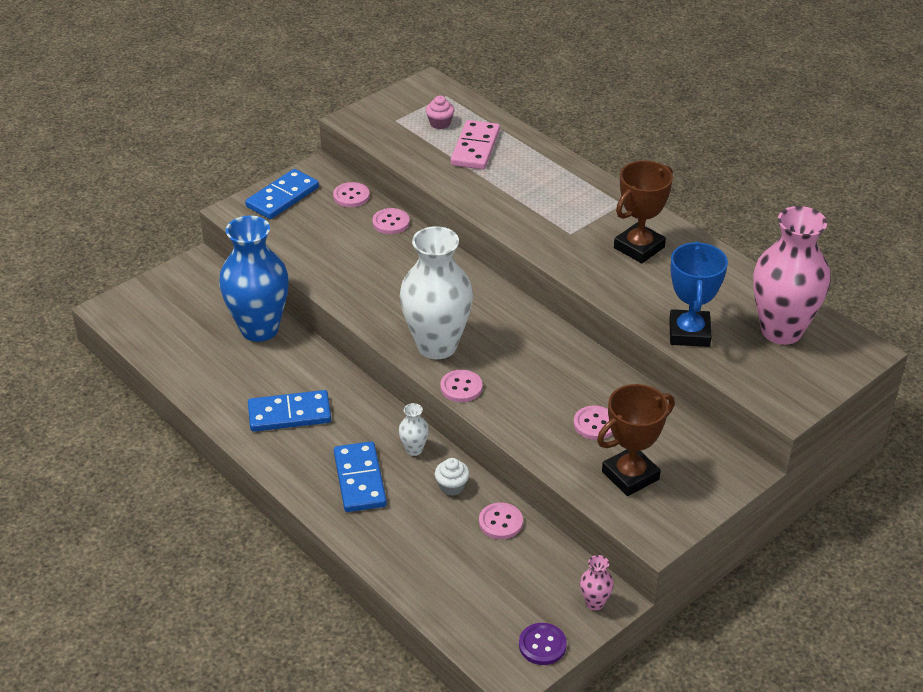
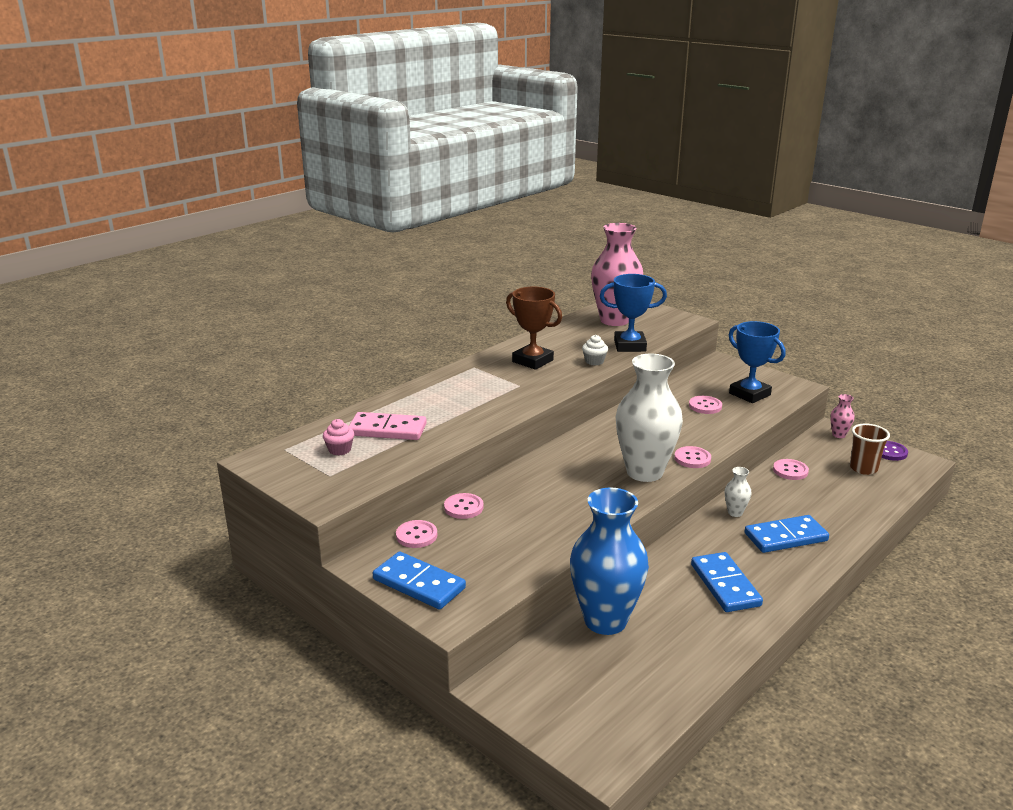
camera: 95 degrees left, 15 degrees down
(452, 486) = (766, 493): white cupcake -> white cupcake (594, 361)
(500, 599) = (863, 468): none -> brown cup
(630, 475) = (749, 394): brown trophy -> blue trophy

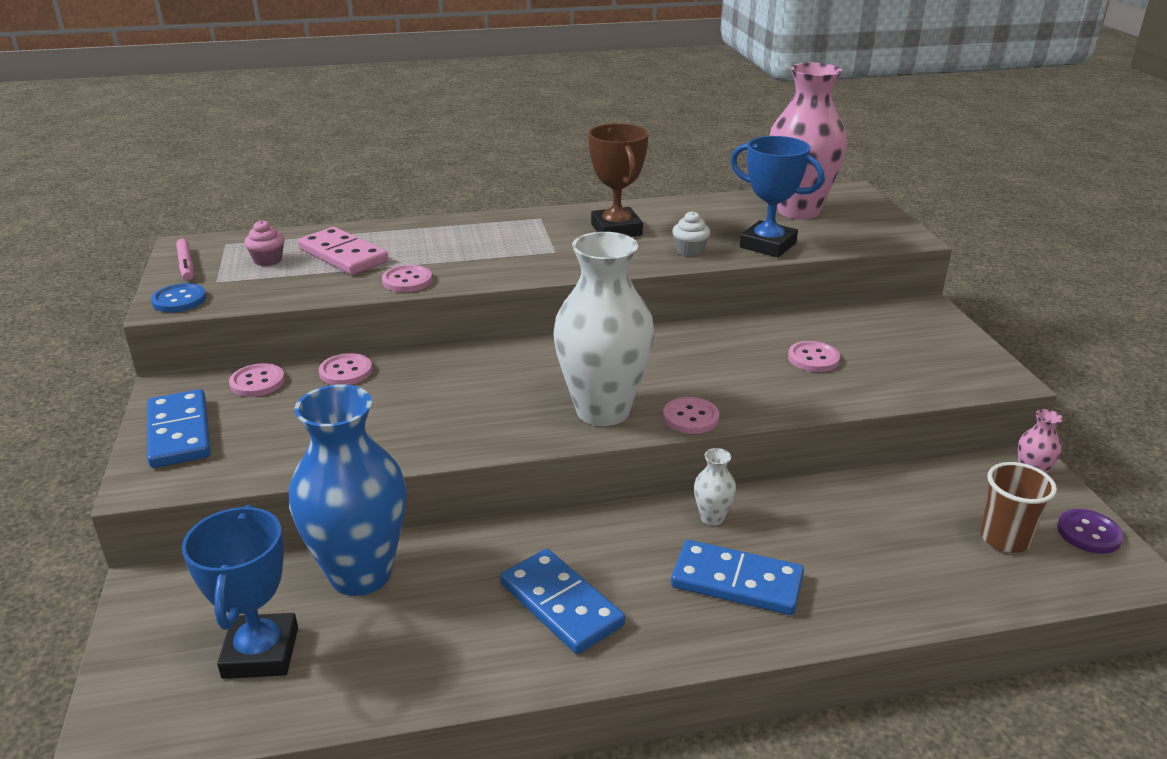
camera: 35 degrees right, 5 degrees up
(284, 473) = (186, 265): none -> pink marker
(326, 496) = (179, 300): none -> blue button
(725, 585) = (561, 604): blue domino -> blue domino turned 60 degrees counterclockwise
(749, 394) = (904, 364): blue trophy -> blue trophy (260, 653)
(790, 471) = (876, 496): pink button -> pink button (407, 281)

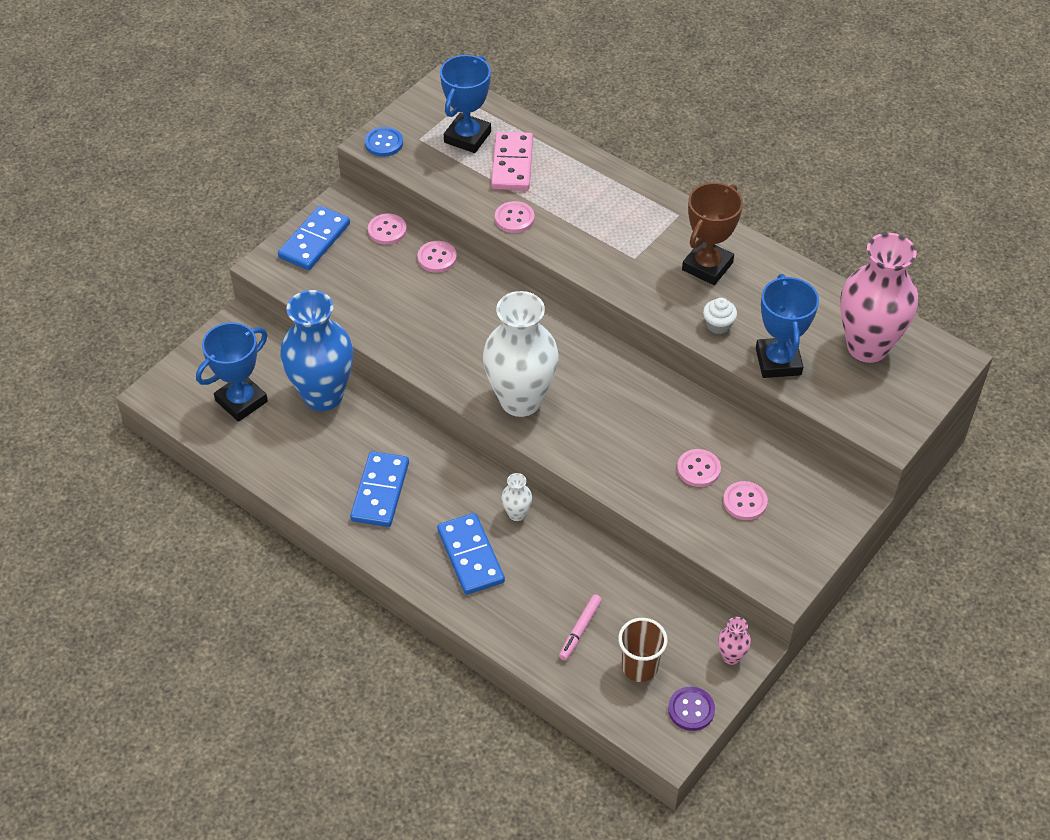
camera: 50 degrees right, 20 degrees up
(186, 265) = (422, 109): pink marker -> pink marker (580, 630)
(268, 260) = (467, 137): pink cupcake -> blue trophy
(690, 417) = (556, 446): pink button -> pink button (745, 502)

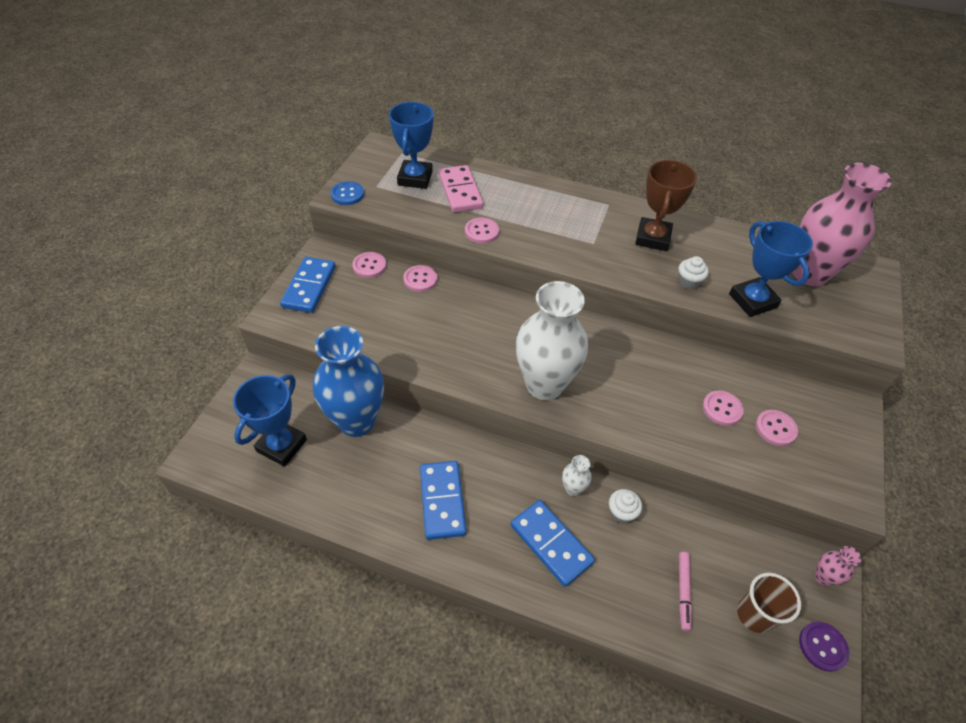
camera: 20 degrees left, 0 degrees up
(556, 547) = (621, 512): none -> white cupcake

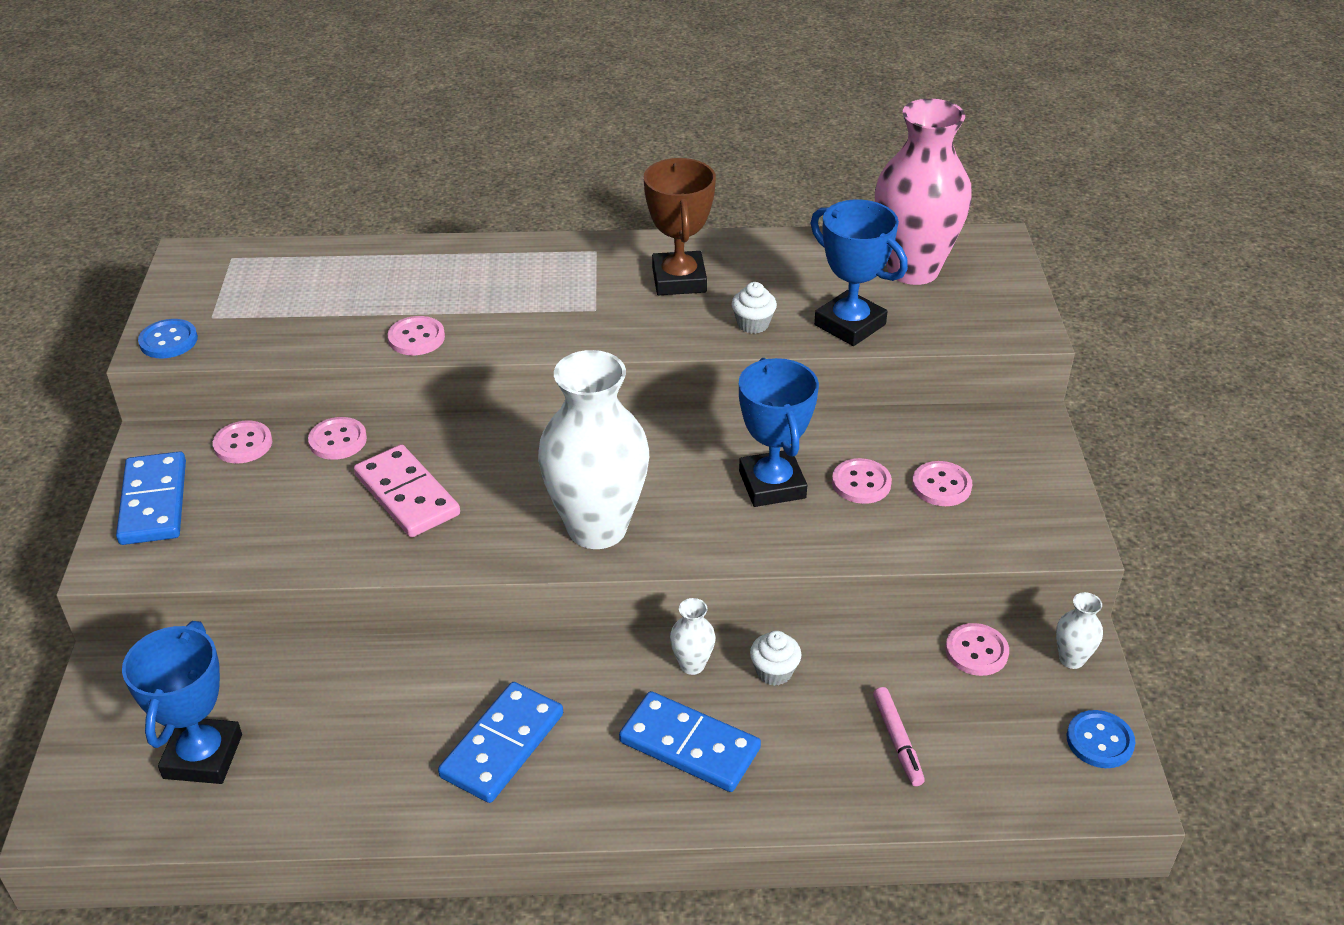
camera: 20 degrees left, 10 degrees down
(356, 421) = (314, 682): blue vase -> none
(415, 178) = (272, 289): blue trophy -> blue trophy (772, 485)
(442, 501) = (502, 745): blue domino -> blue domino turned 60 degrees clockwise
(460, 191) = (356, 290): pink domino -> pink domino (407, 495)
(754, 615) = (1000, 735): brown cup -> none
(758, 547) = (976, 651): none -> pink button
(822, 646) = (1100, 741): purple button -> blue button
(823, 577) = (1071, 659): pink vase -> white vase

